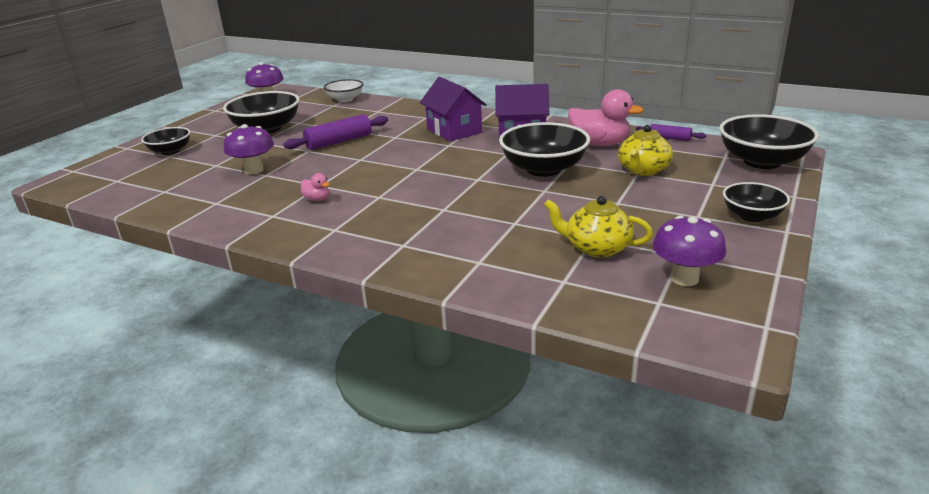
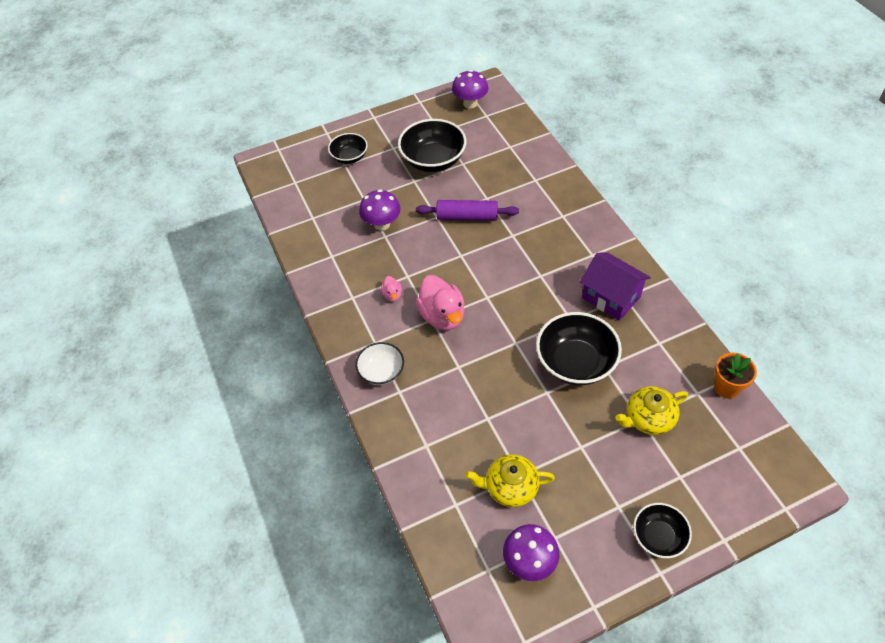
camera: 40 degrees right, 25 degrees up
(345, 99) = (527, 141): white bowl -> white bowl (381, 372)
(454, 131) = (564, 255): purple house -> none
(596, 248) = (510, 487): yellow teapot -> yellow teapot turned 60 degrees counterclockwise
(600, 144) = (658, 355): pink duck -> pink duck (442, 316)
(669, 138) = (726, 387): purple rolling pin -> orange flower pot
(762, 162) = (761, 478): black bowl -> none

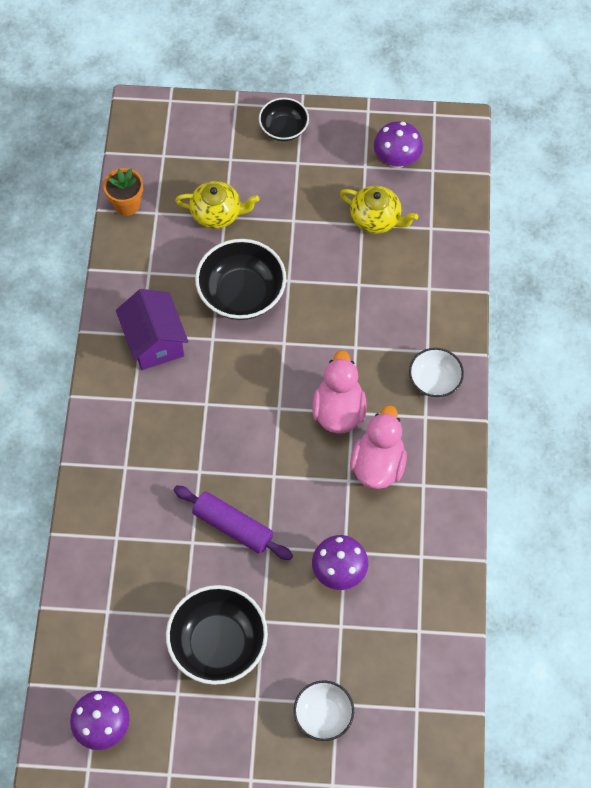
camera: 155 degrees left, 10 degrees up
(349, 157) = (323, 715): black bowl -> white bowl
(392, 295) = (378, 464): pink duck -> pink duck, size x2.15

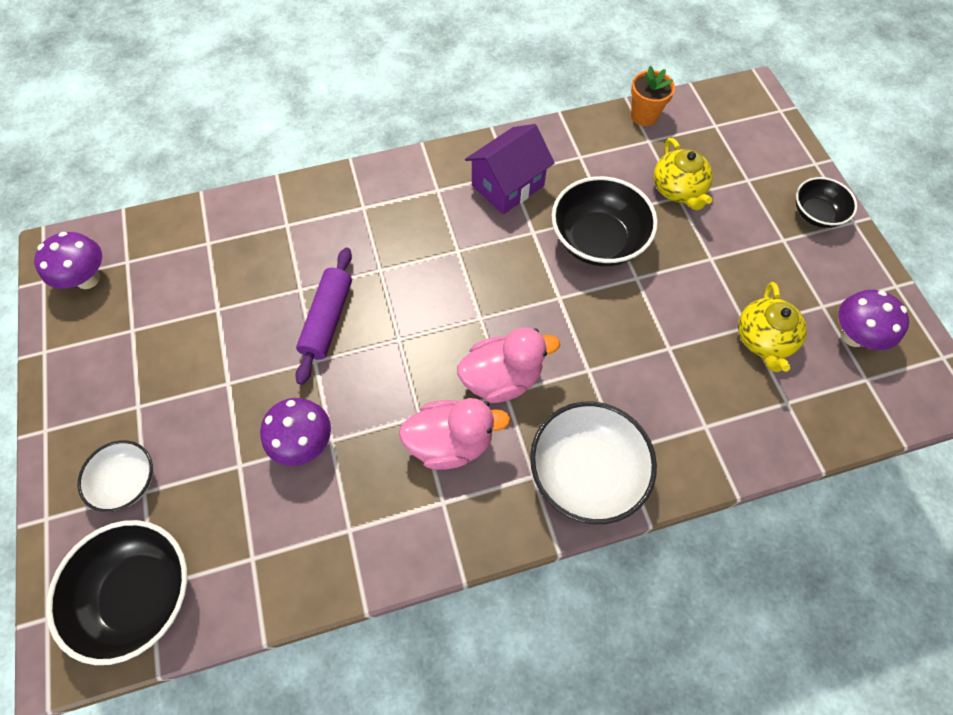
camera: 70 degrees right, 0 degrees up
(218, 644) = (193, 349): black bowl -> black bowl (141, 593)
(434, 380) = (586, 472): white bowl -> white bowl, size x1.70

